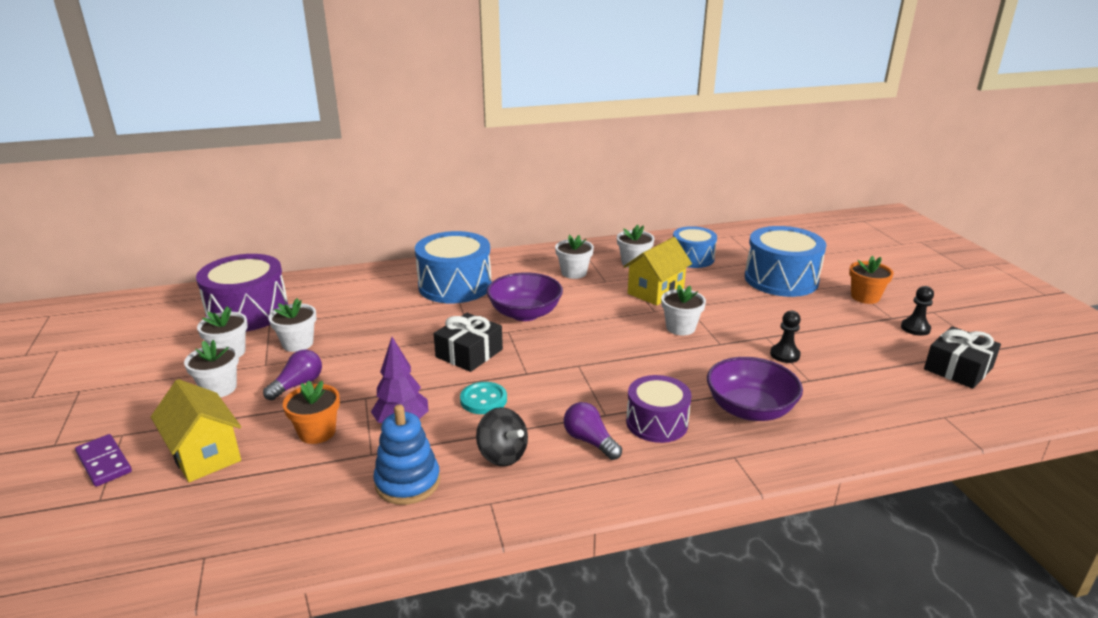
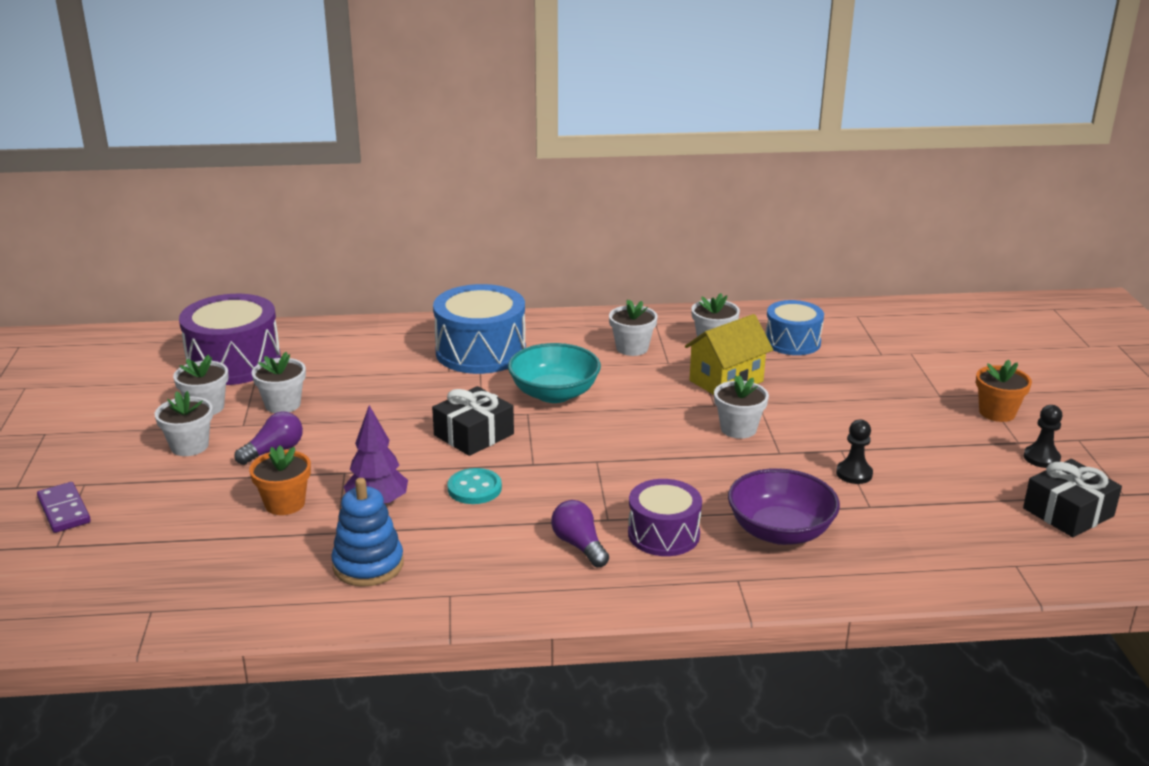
camera: 10 degrees right, 0 degrees up
(205, 454) = (165, 513): yellow house -> none
(502, 455) = (477, 549): black spinning top -> none
(525, 313) = (554, 394): purple bowl -> turquoise bowl
(781, 279) = (896, 380): blue drum -> none

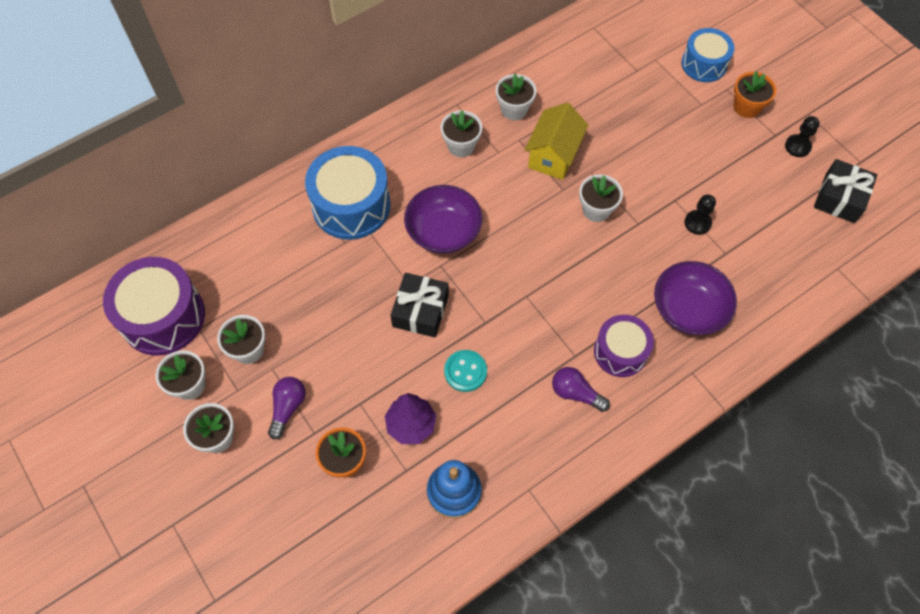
camera: 30 degrees left, 35 degrees up
(64, 510) = (184, 561): purple domino -> none
(554, 394) = (443, 232): turquoise bowl -> purple bowl
(792, 342) = (569, 83): blue drum -> blue drum (704, 64)

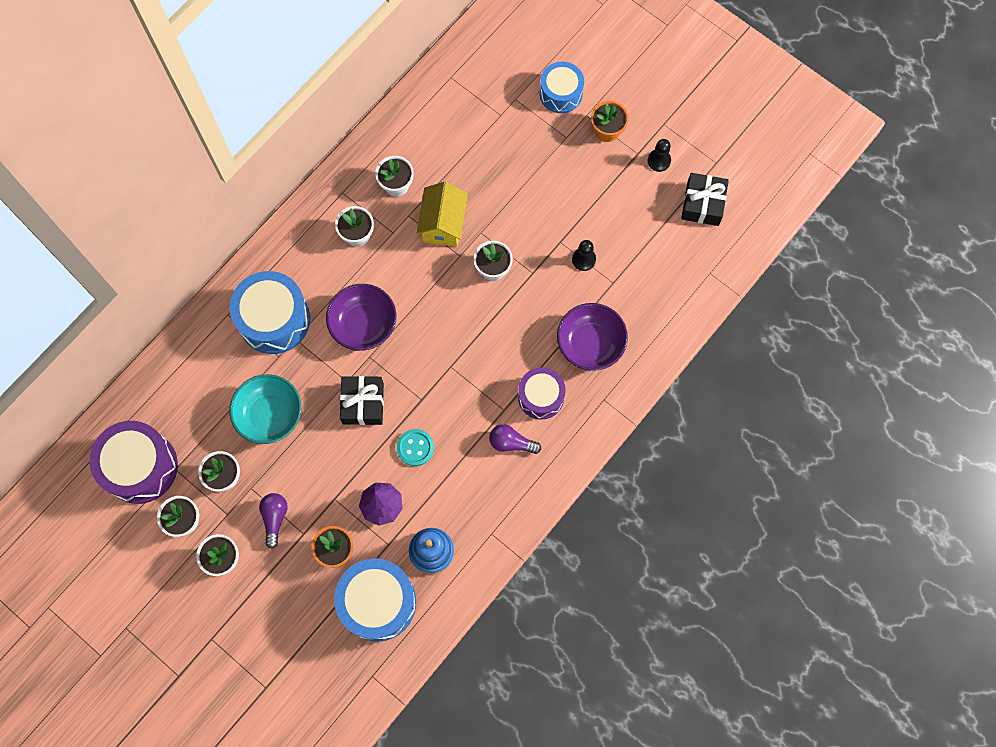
camera: 15 degrees left, 10 degrees up
(317, 298) = (269, 414): none -> turquoise bowl
(375, 534) = (378, 602): none -> blue drum

